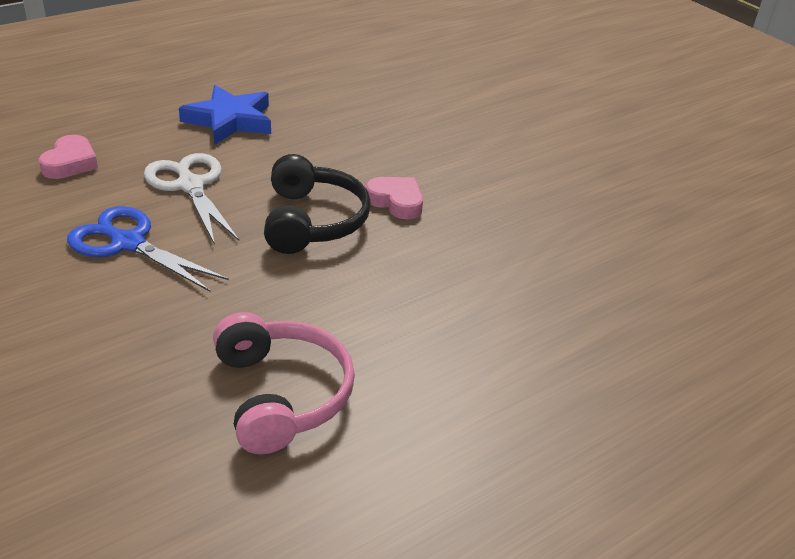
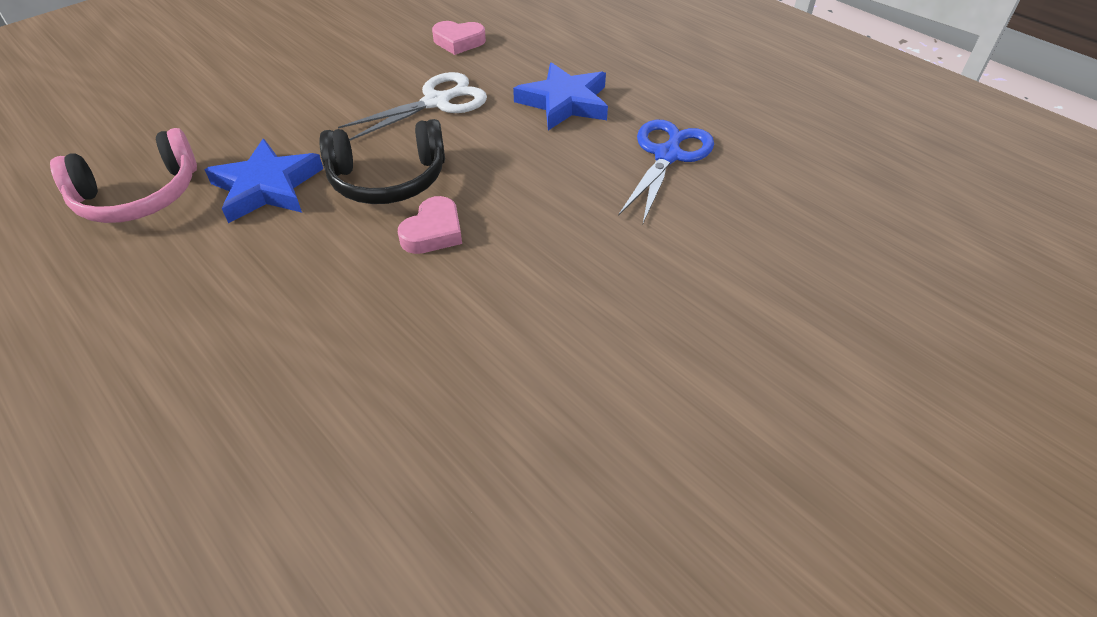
camera: 85 degrees right, 10 degrees up
(127, 243) = (344, 89): blue scissors -> blue scissors (667, 155)
(298, 296) = (267, 187): none -> blue star

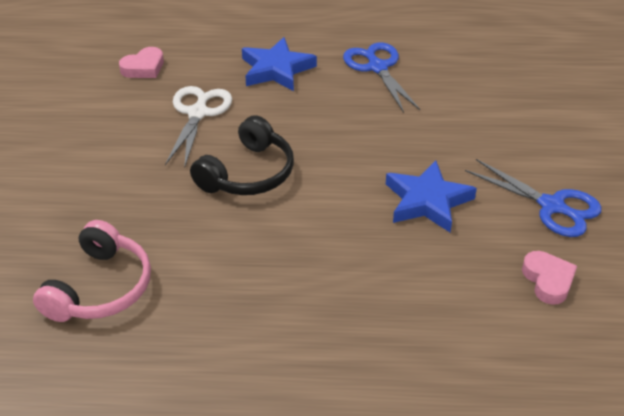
camera: 45 degrees left, 5 degrees down
(267, 187) = (180, 226): blue star -> blue star (427, 201)
(433, 232) = (323, 182): pink heart -> pink heart (548, 280)
(628, 443) = (552, 206): none -> blue scissors

